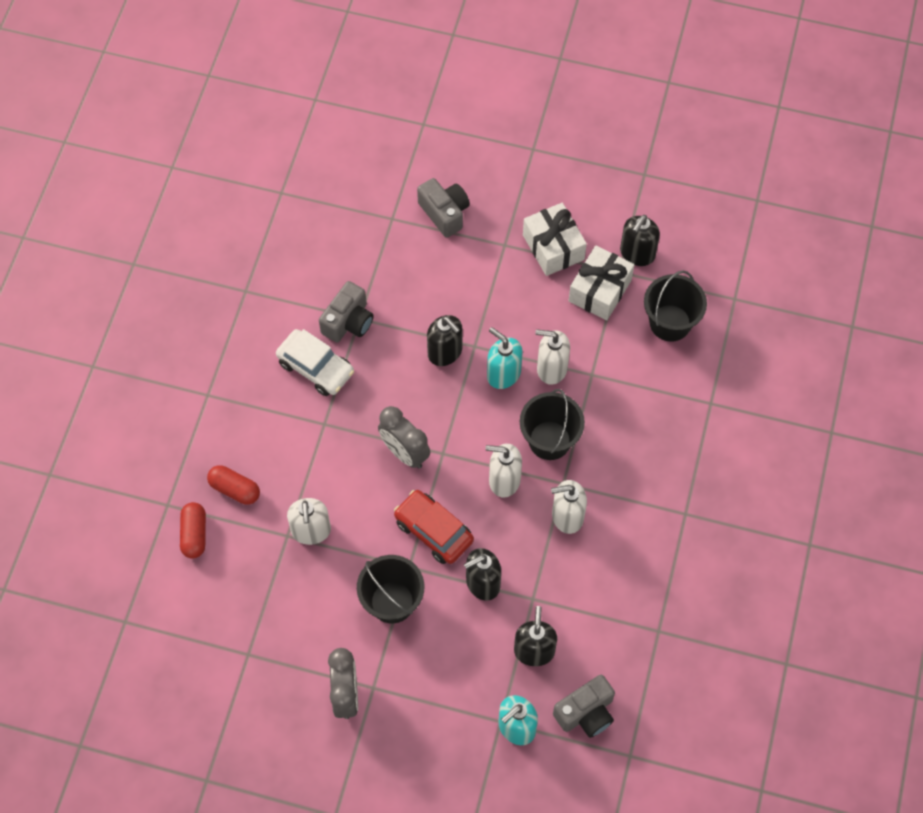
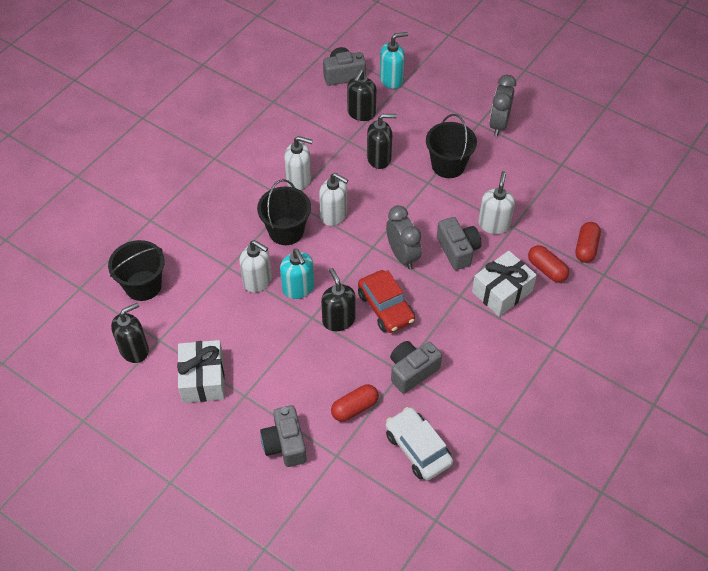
camera: 160 degrees left, 10 degrees down
(316, 367) = (453, 341): white car -> white car (417, 448)
(343, 481) = (458, 250): none -> grey camera
(392, 267) = (354, 408): none -> red capsule
(433, 531) = (401, 198): red car -> red car (386, 307)
(599, 290) = (184, 329): white gift -> white gift (502, 291)

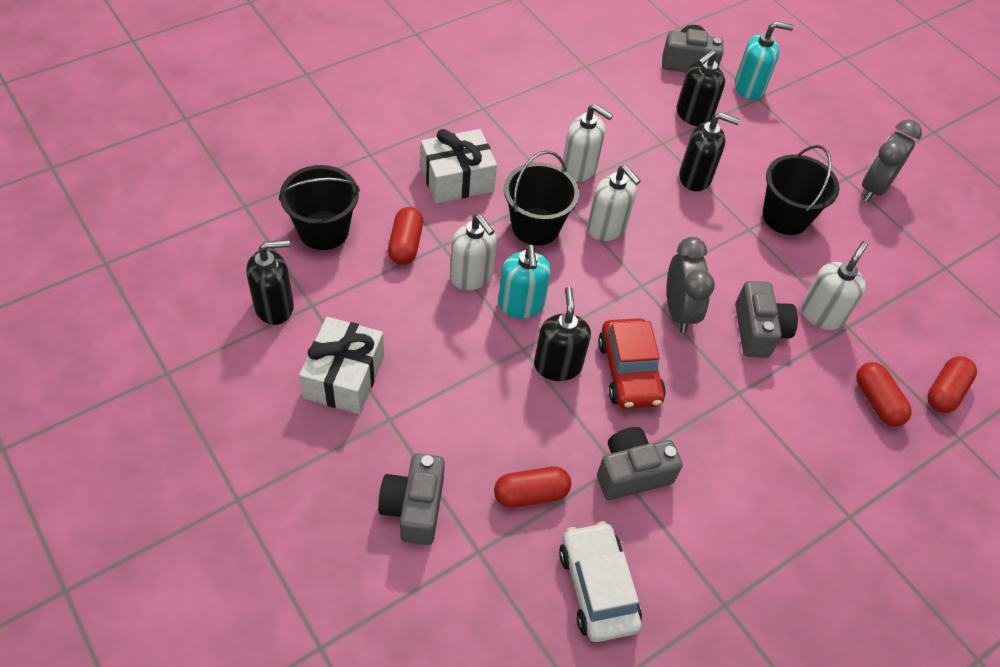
camera: 15 degrees right, 0 degrees up
(204, 275) = (405, 244): none -> red capsule
(502, 291) = (801, 409): white gift -> white gift (457, 179)

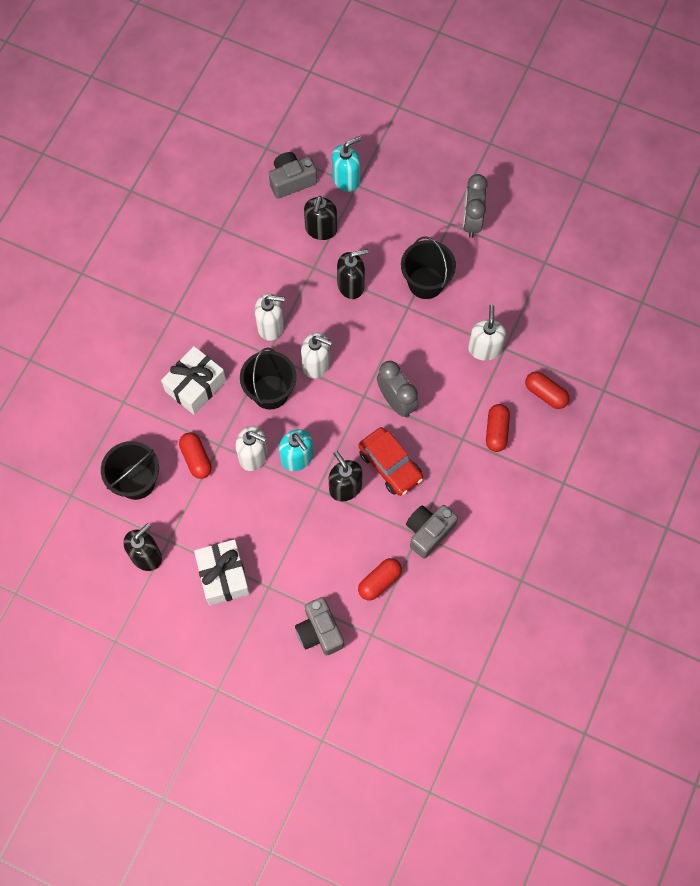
camera: 25 degrees left, 15 degrees up
(597, 587) = (448, 614): white car -> none
(758, 331) = (452, 386): grey camera -> none
(945, 392) = (582, 362): red capsule -> red capsule (496, 431)

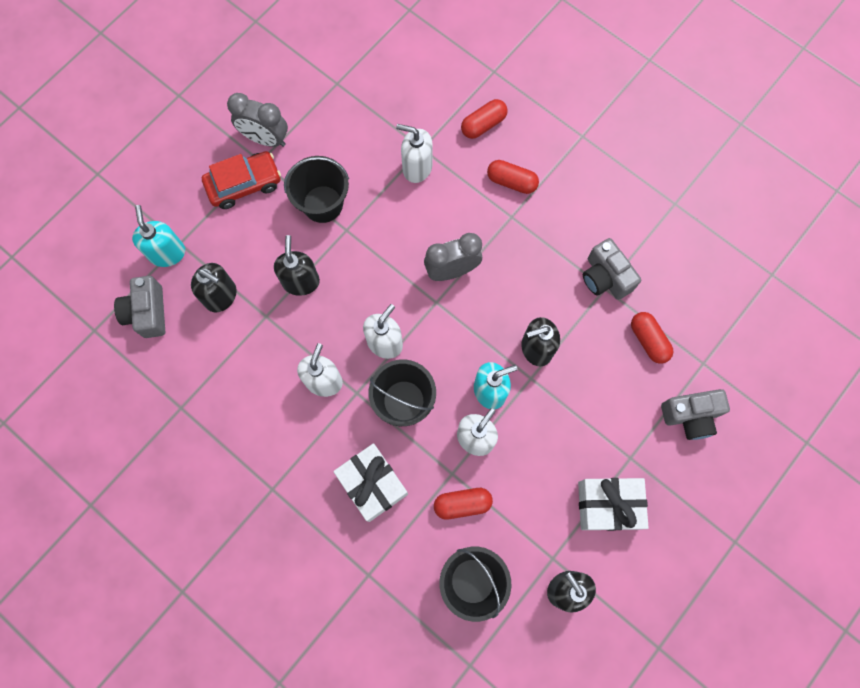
camera: 75 degrees left, 5 degrees up
(390, 465) = (522, 296): red car -> red car (244, 184)

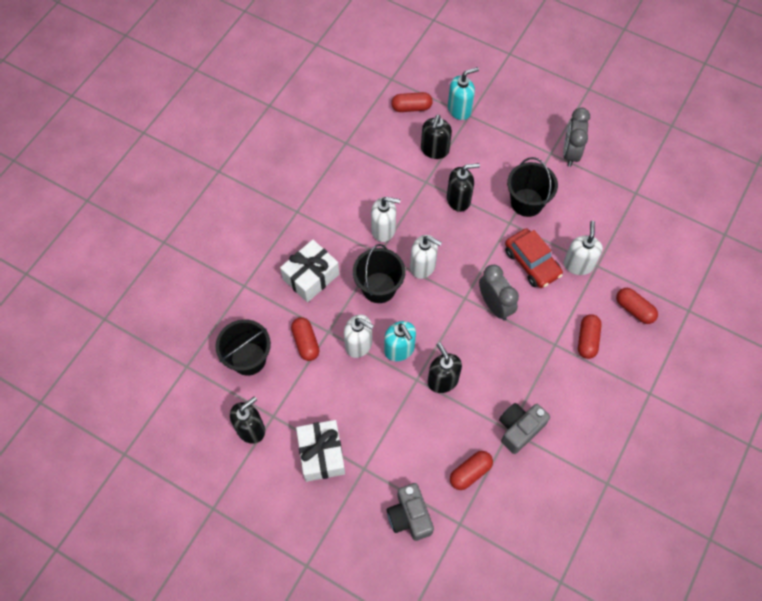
camera: 80 degrees right, 10 degrees down
(147, 312) = (411, 107): grey camera -> red capsule
(244, 184) = (528, 146): red car -> red car (532, 263)

